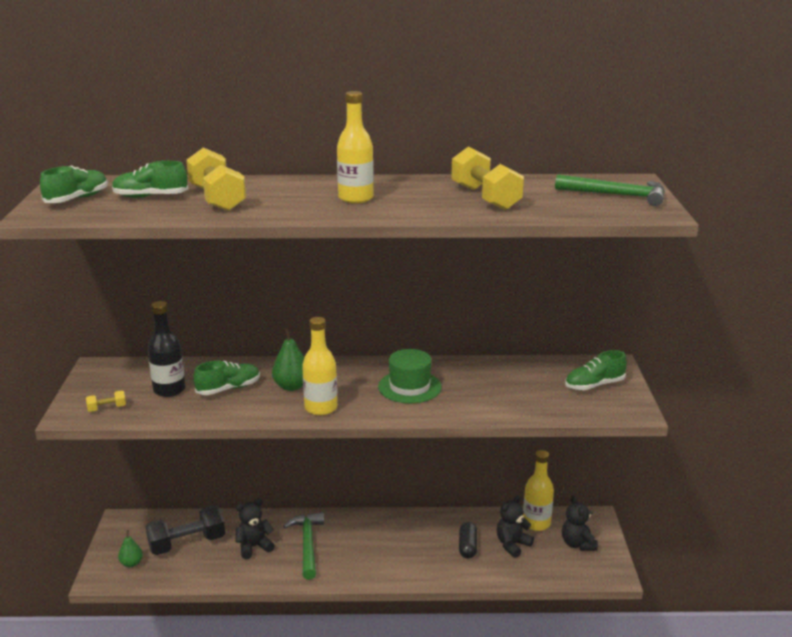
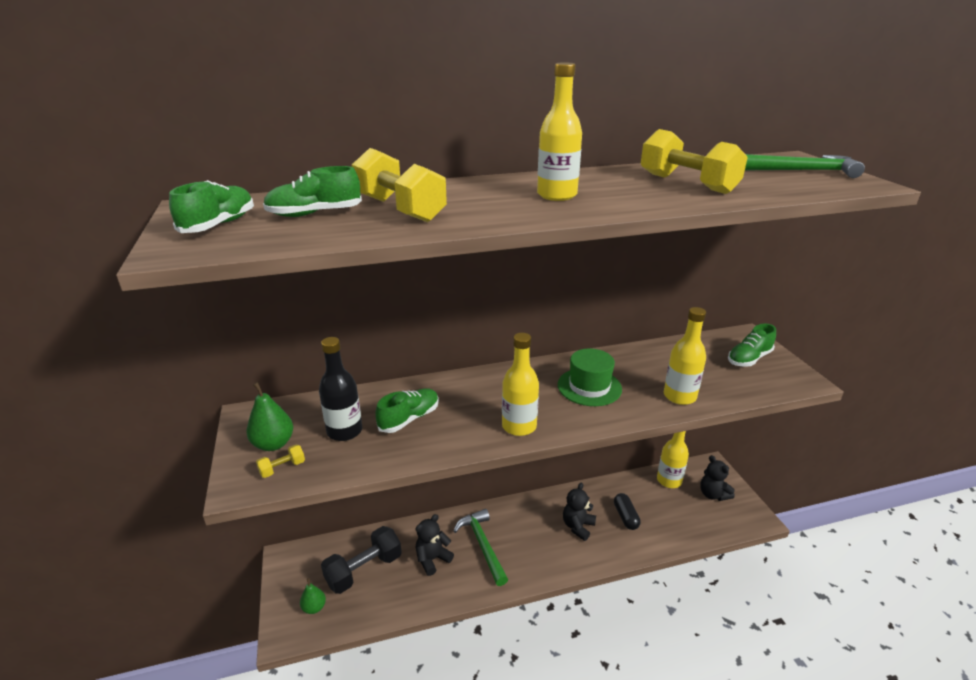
camera: 15 degrees left, 5 degrees up
(291, 386) = (473, 405): green pear -> green pear (273, 444)
(491, 406) = (679, 396): none -> yellow bottle
(512, 545) = (661, 506): black teddy bear -> black teddy bear (578, 526)

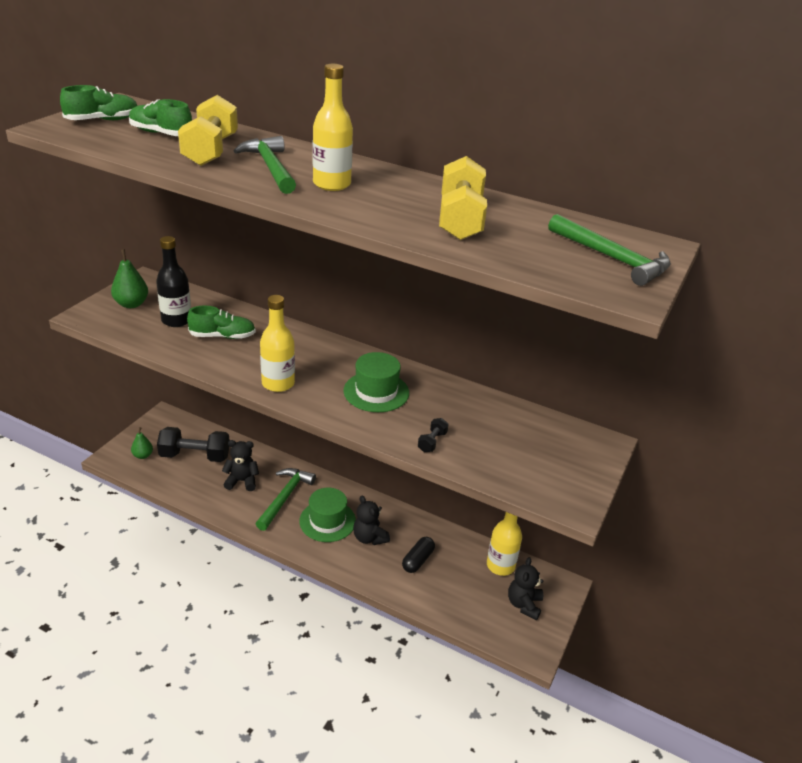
camera: 40 degrees right, 5 degrees up
(282, 468) = (115, 320): yellow dumbbell -> none
(482, 202) = (270, 167): none -> green hammer
(536, 538) = (327, 521): none -> green hat
(578, 526) = (369, 538): black teddy bear -> black teddy bear turned 105 degrees counterclockwise
(679, 396) = (432, 442): yellow bottle -> black dumbbell
(749, 359) = (560, 459): green shoe -> none

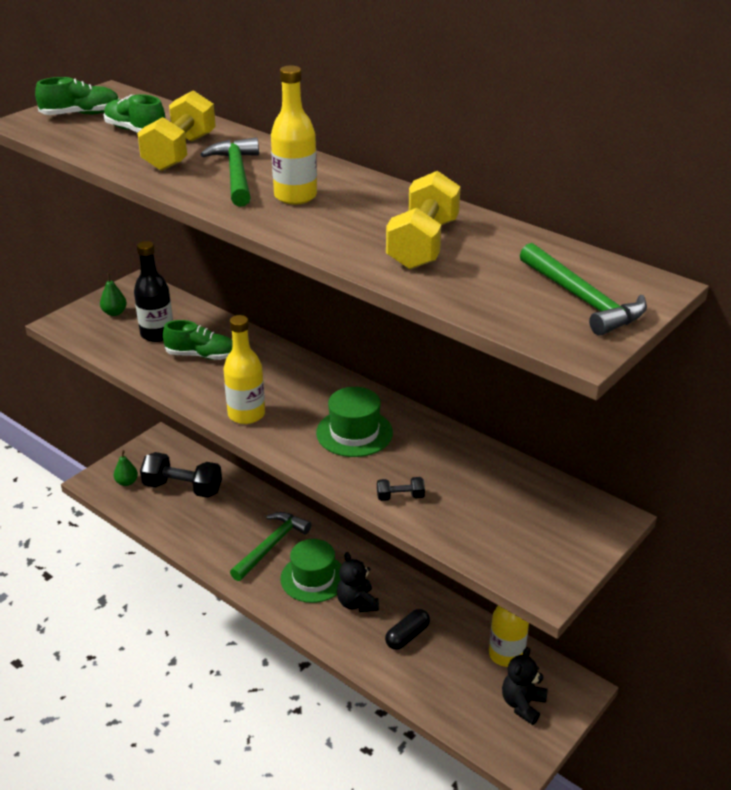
camera: 15 degrees right, 0 degrees up
(131, 304) = (114, 313): green pear -> green pear, size x0.67
(242, 481) = (228, 522): black teddy bear -> none
(432, 442) = (400, 497): black dumbbell -> black dumbbell turned 45 degrees clockwise

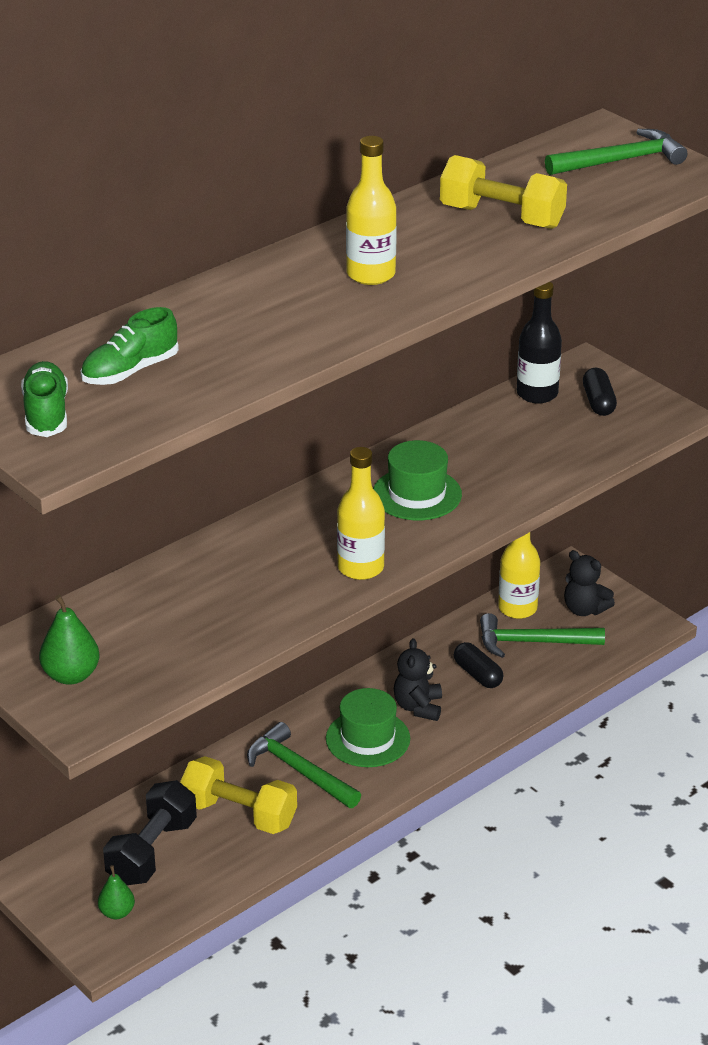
camera: 80 degrees left, 0 degrees up
(114, 313) = (71, 675): green pear -> green pear, size x1.50
(157, 334) = (147, 635): black bottle -> black bottle (537, 394)
(180, 152) = (217, 340): yellow dumbbell -> yellow dumbbell (239, 814)
(201, 355) = (217, 598): green shoe -> none
(236, 174) = (298, 306): green hammer -> green hammer (532, 642)
(357, 603) = (418, 707): black teddy bear -> black teddy bear turned 105 degrees clockwise
(400, 497) = (533, 476): black dumbbell -> none
(544, 531) = (598, 402): none -> black capsule

